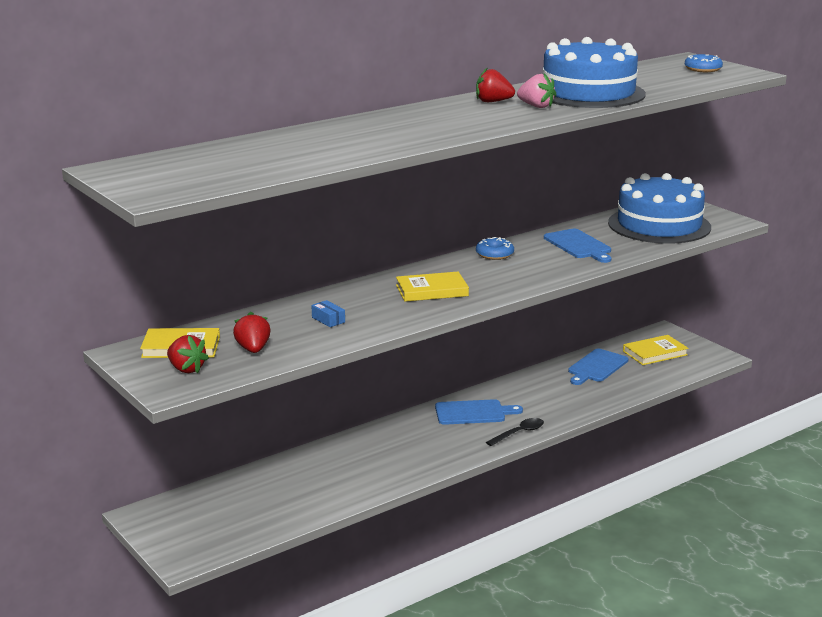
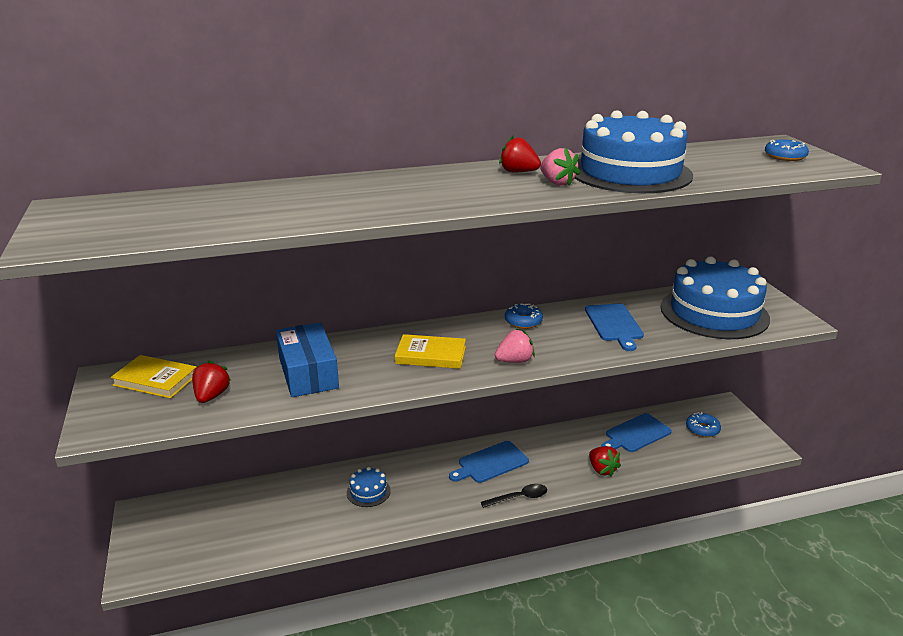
camera: 20 degrees right, 5 degrees up
(186, 369) = (134, 408): red strawberry -> red strawberry (602, 469)
(328, 320) = (308, 373): blue box -> blue box, size x2.48
(369, 455) = (368, 491): none -> blue cake
(473, 413) = (490, 463): blue cutting board -> blue cutting board turned 135 degrees clockwise
(512, 283) = (514, 361): none -> pink strawberry
(655, 353) = (702, 429): yellow book -> blue donut

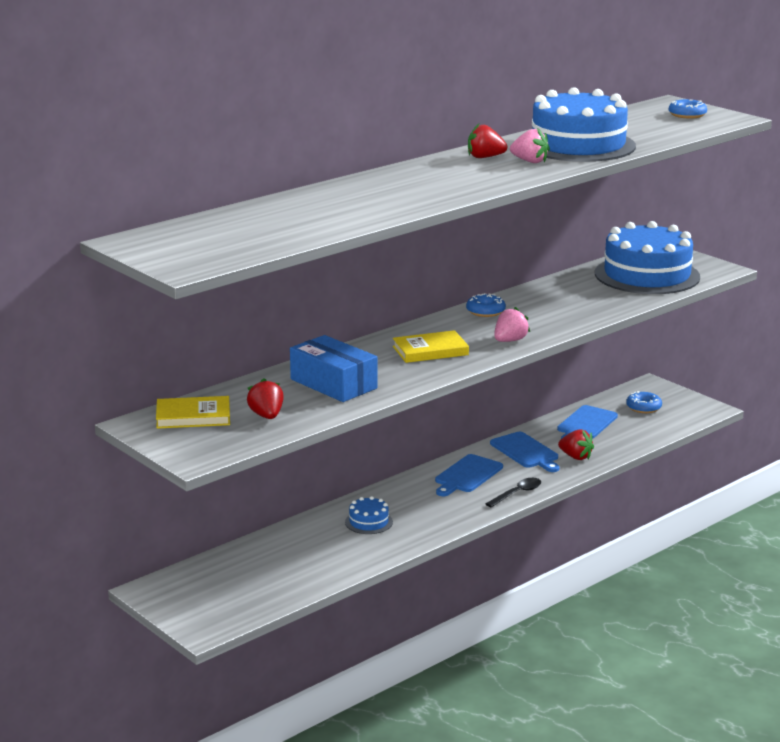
camera: 25 degrees left, 5 degrees down
(614, 324) = (569, 299): blue cutting board -> blue cutting board (526, 452)

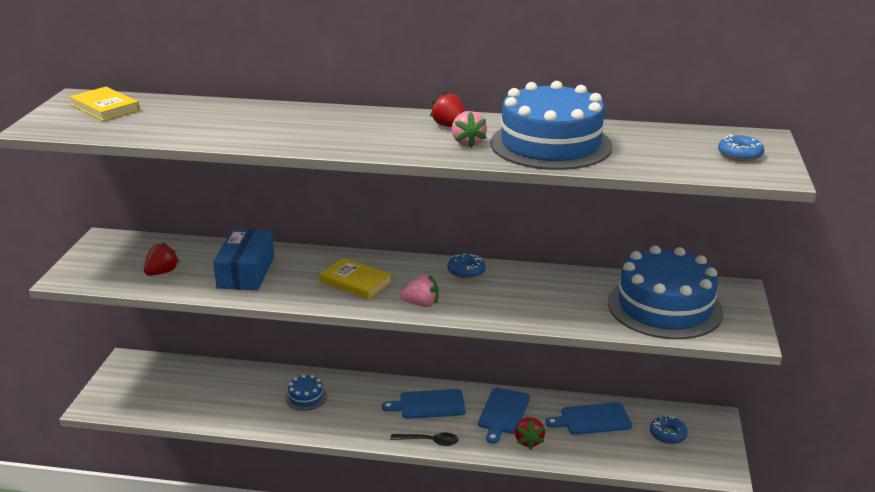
camera: 50 degrees right, 5 degrees up
(193, 416) = (134, 250): yellow book -> yellow book (105, 107)

